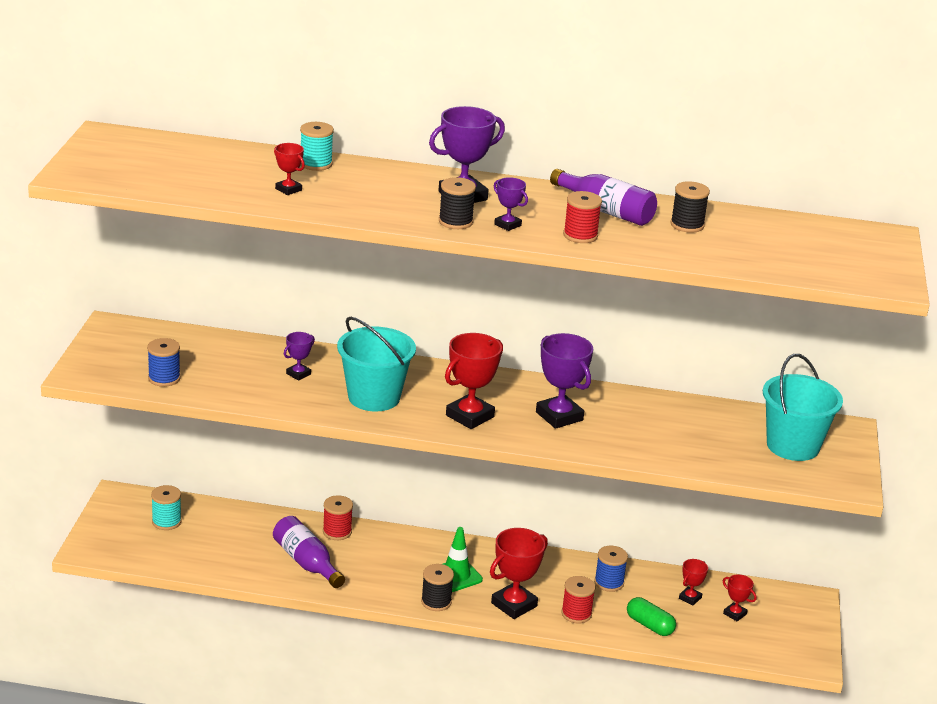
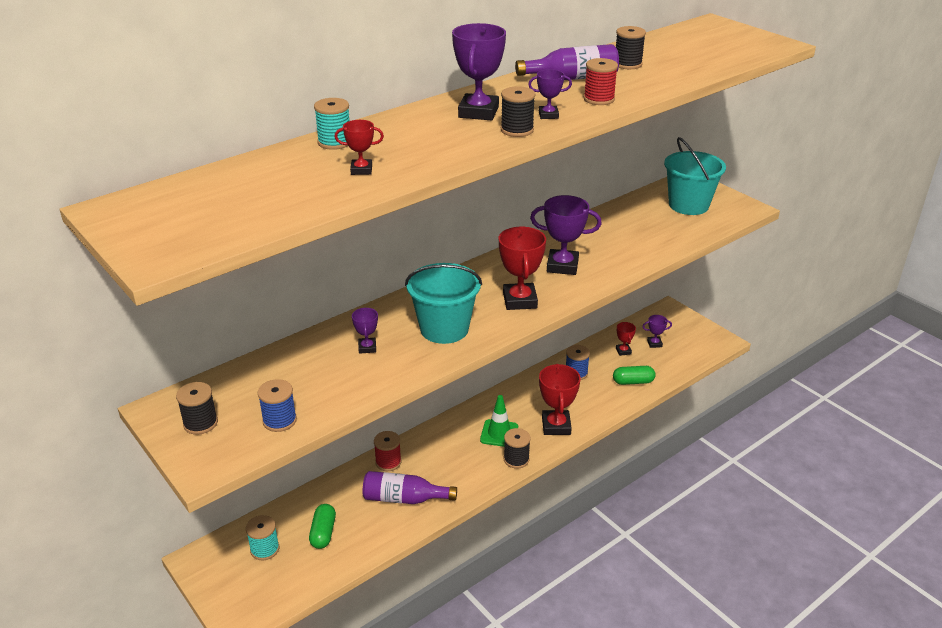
camera: 45 degrees left, 5 degrees up
(120, 349) = (200, 423): none -> black spool
(217, 541) = (323, 533): none -> green capsule
(576, 614) = (592, 404): red spool -> none
(735, 614) = (654, 343): red trophy -> purple trophy

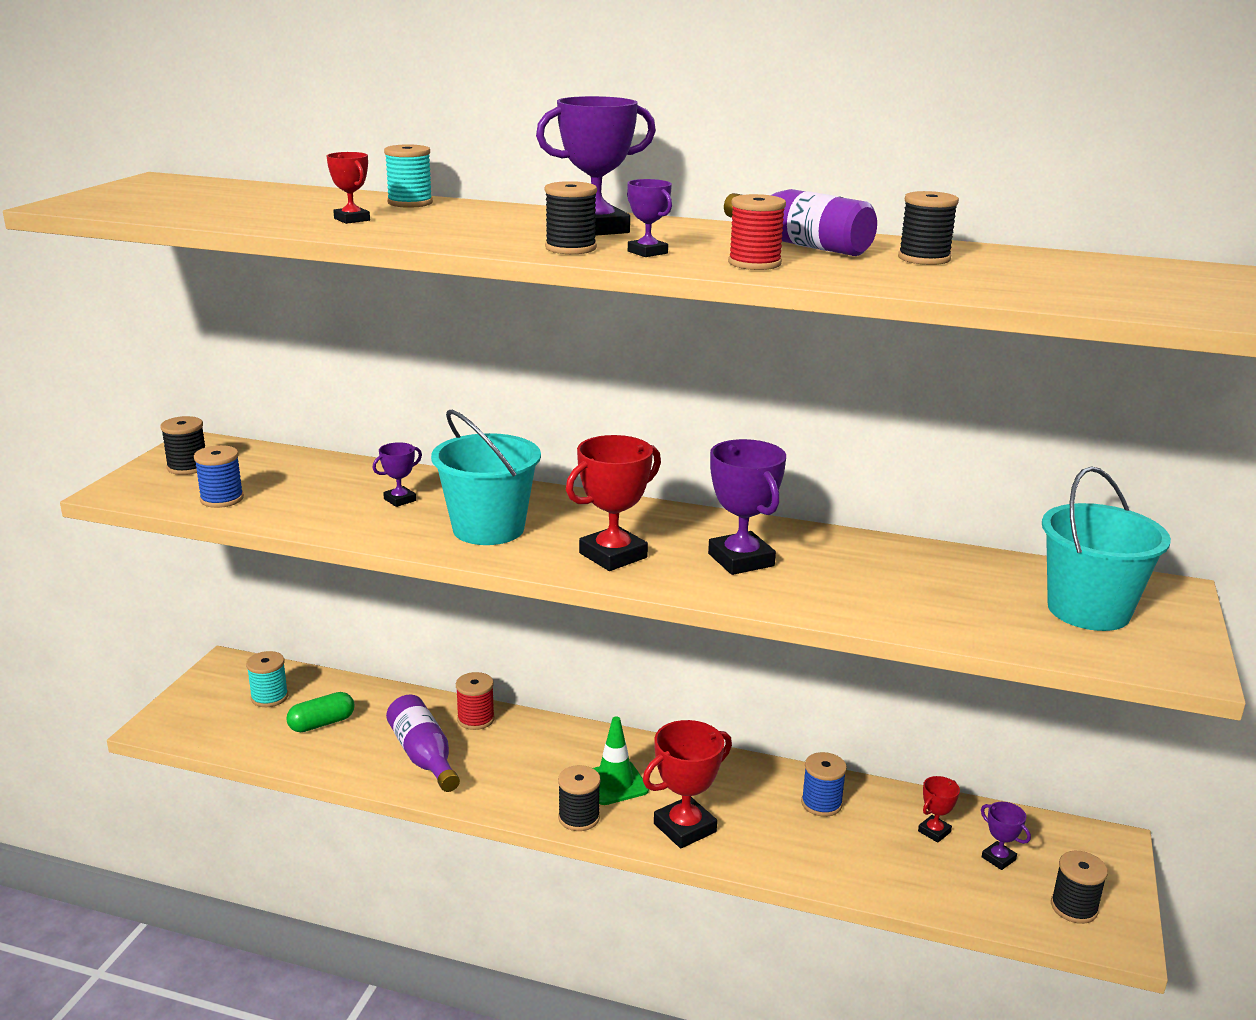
camera: 55 degrees right, 10 degrees down
(633, 382) = (873, 869): green capsule -> none
(697, 341) = (1074, 907): none -> black spool

